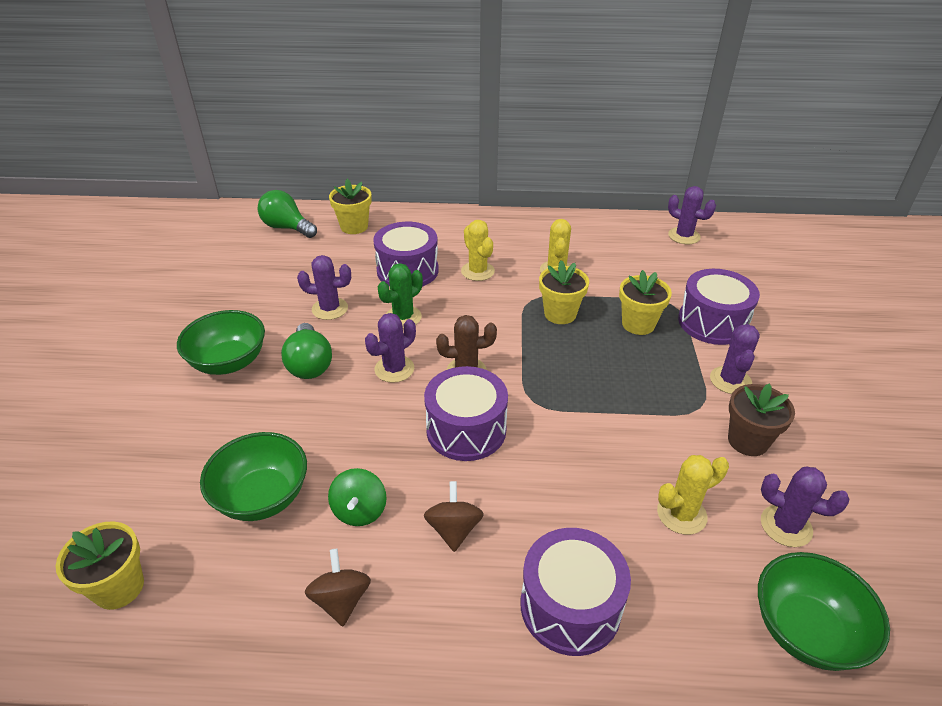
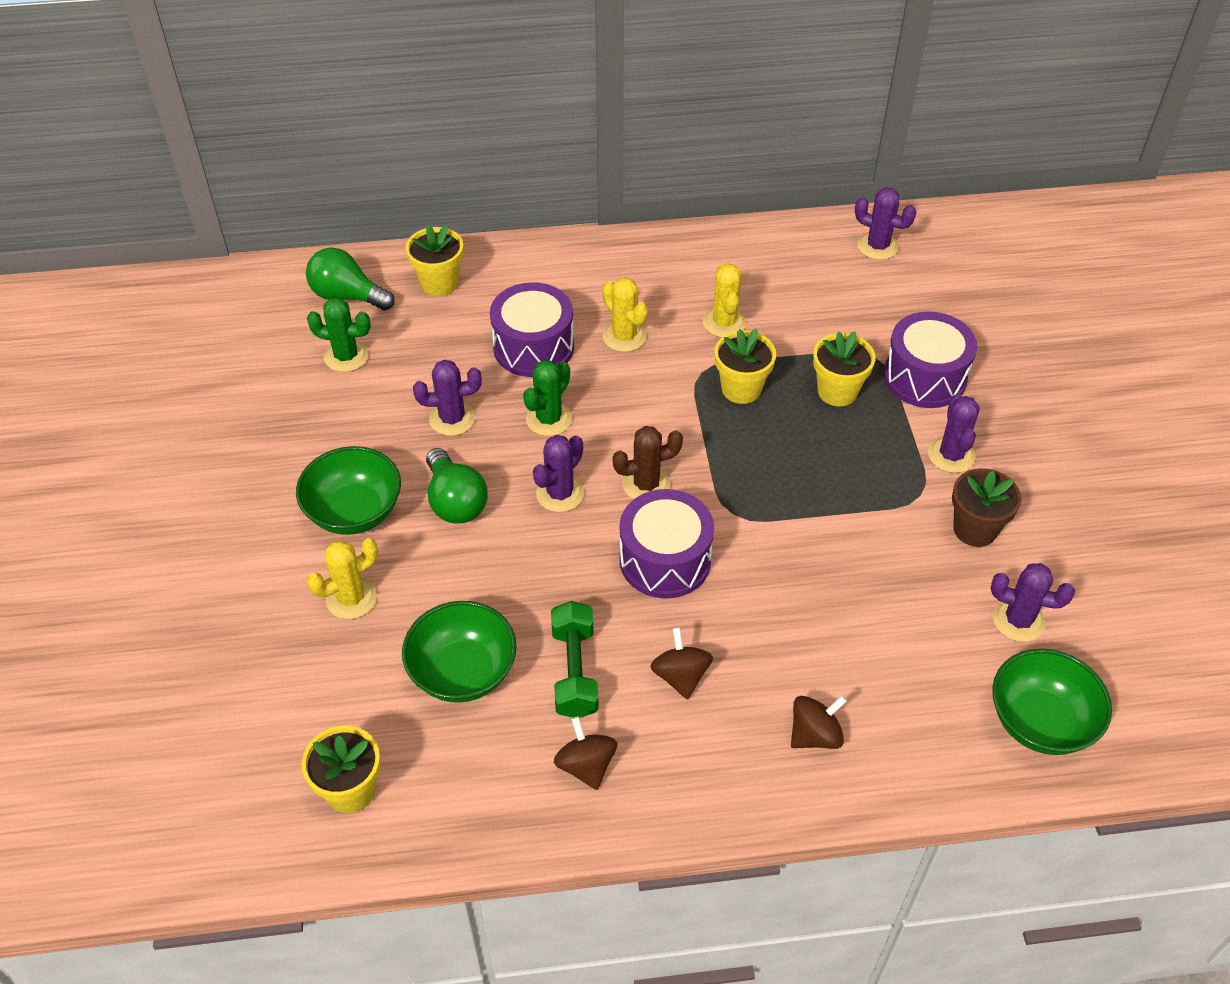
camera: 10 degrees left, 10 degrees up
(270, 262) = (346, 356): none -> green cactus
(360, 511) = (575, 671): green spinning top -> green dumbbell
(570, 606) = (815, 735): purple drum -> brown spinning top
(681, 514) = (912, 623): yellow cactus -> yellow cactus (351, 598)

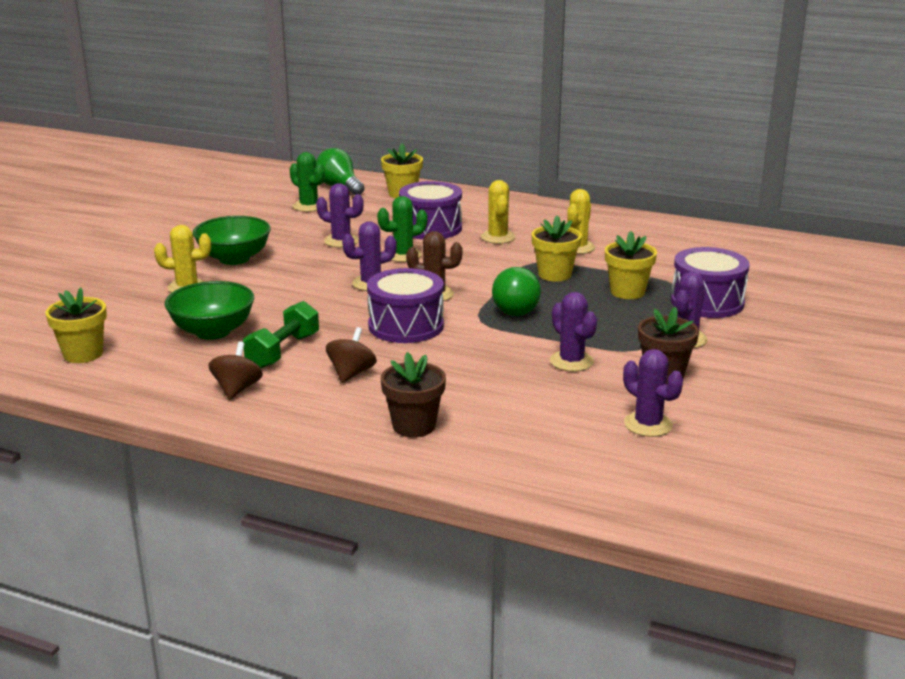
camera: 30 degrees right, 25 degrees down
(455, 501) = (300, 270): green light bulb -> green light bulb (516, 308)
(815, 735) = (414, 426): brown spinning top -> brown flower pot
(877, 246) = (738, 243): purple cactus -> purple cactus (571, 361)
(1040, 722) = (605, 476): green bowl -> none

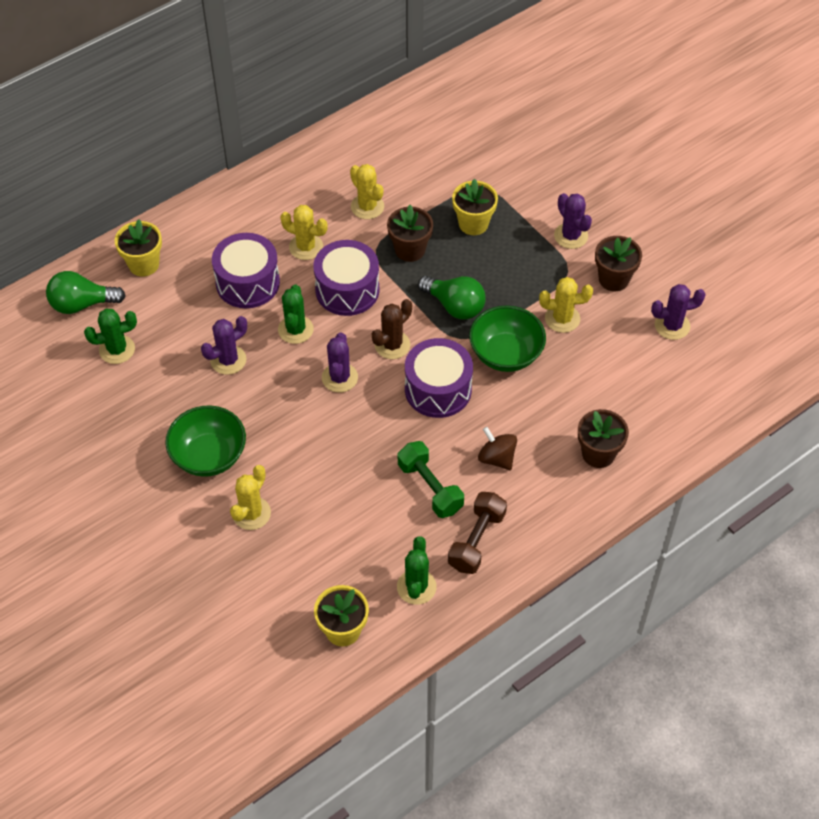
camera: 60 degrees left, 30 degrees up
(156, 374) = (416, 587): none -> green cactus
(213, 331) = (360, 523): green bowl -> green bowl (506, 354)
(237, 389) = (476, 540): brown spinning top -> brown dumbbell
(554, 274) = (410, 250): yellow flower pot -> brown flower pot
(571, 361) = (562, 318): purple cactus -> yellow cactus
(707, 302) = (522, 188): purple drum -> purple drum (347, 290)

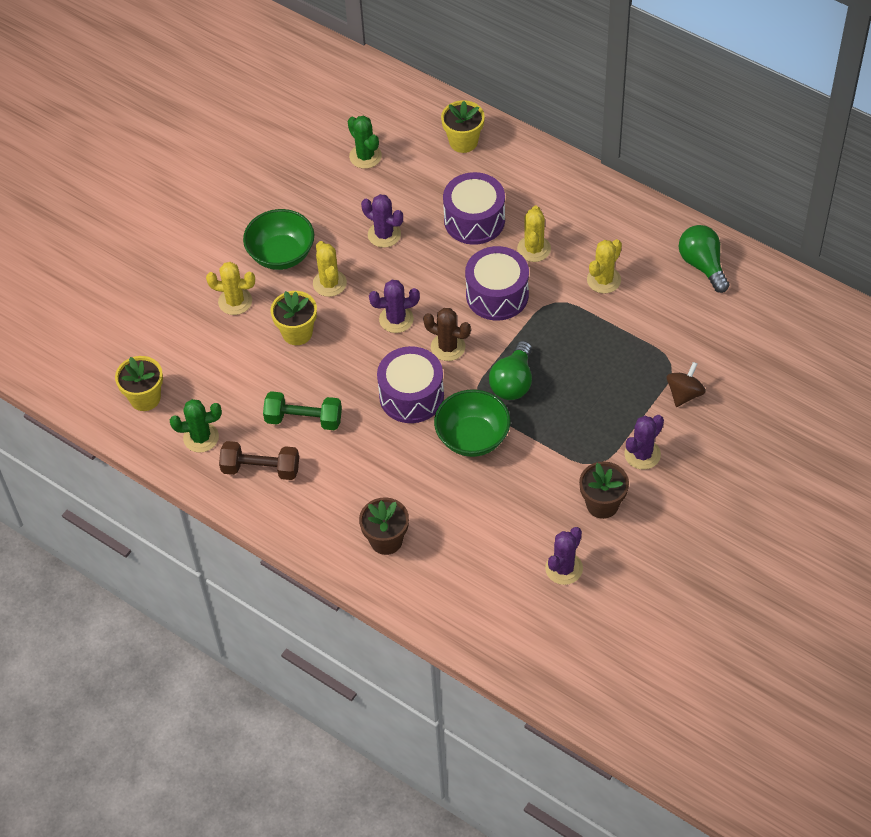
camera: 75 degrees right, 0 degrees up
(82, 304) = (403, 116): green light bulb -> green light bulb (702, 265)
(295, 329) = (436, 271): green cactus -> none
(410, 250) = (565, 328): brown flower pot -> none
(430, 487) = (304, 419): green dumbbell -> green dumbbell turned 60 degrees clockwise
(473, 224) = (621, 369): yellow flower pot -> yellow flower pot (297, 333)
(497, 458) = (352, 461): brown spinning top -> brown spinning top (684, 394)
(562, 318) = (534, 473): yellow cactus -> yellow cactus (329, 283)
(672, 326) = (564, 568): purple cactus -> purple cactus turned 60 degrees clockwise

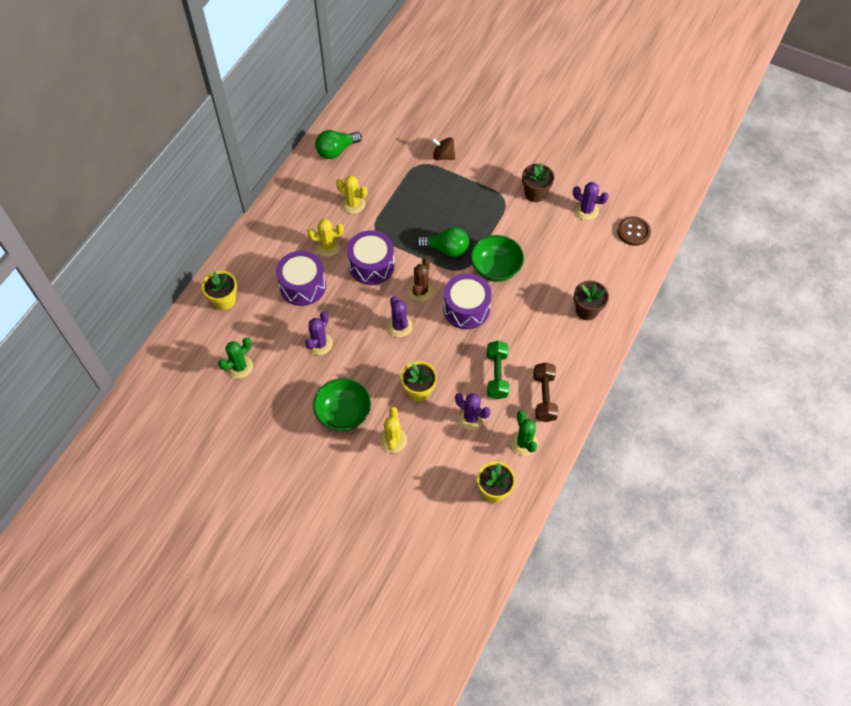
camera: 100 degrees left, 5 degrees up
(329, 283) = (369, 375): yellow cactus -> none
(516, 626) = (633, 232): none -> brown button
(642, 454) = (493, 175): purple cactus -> purple cactus (471, 418)

